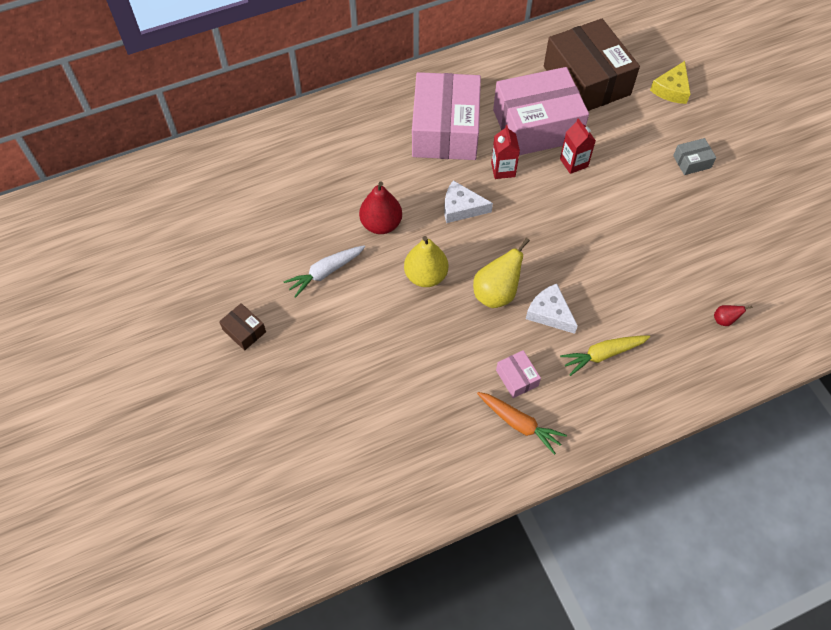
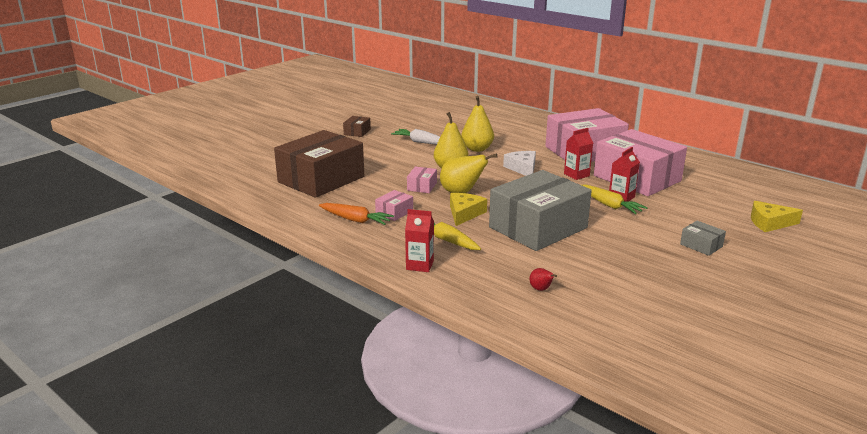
camera: 65 degrees right, 35 degrees down
(381, 224) = (477, 149): red pear -> yellow pear
(461, 325) = (422, 186): none -> pink box
(519, 424) = (355, 220): orange carrot -> orange carrot turned 75 degrees counterclockwise
(549, 313) = (464, 213): white cheese -> yellow cheese
(586, 80) = (714, 187): brown box -> brown box (321, 179)
(586, 182) = (609, 205): none -> yellow carrot
(608, 264) = (538, 227): none -> grey box
(645, 399) = (420, 265): none -> red carton

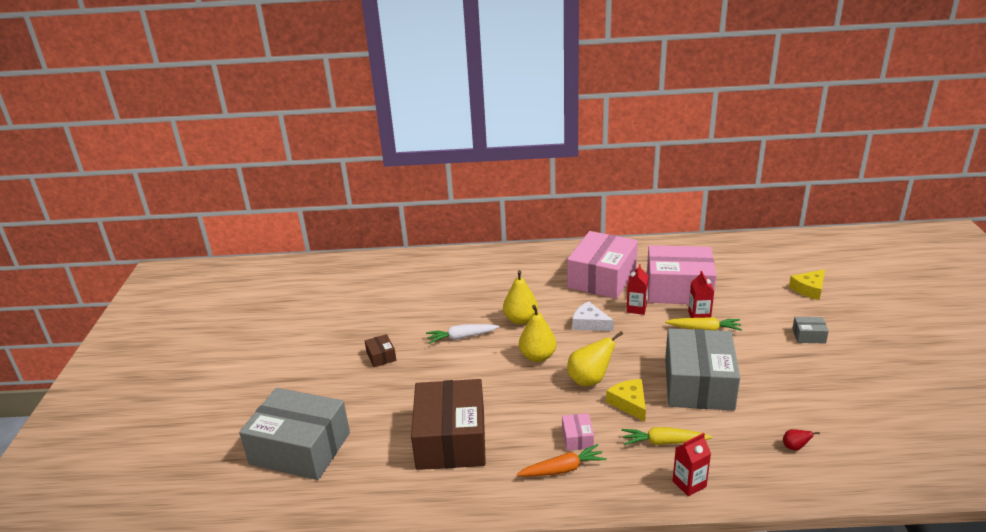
camera: 40 degrees left, 5 degrees up
(242, 149) = (300, 448): none -> grey box
(422, 186) = (549, 392): pink box -> none

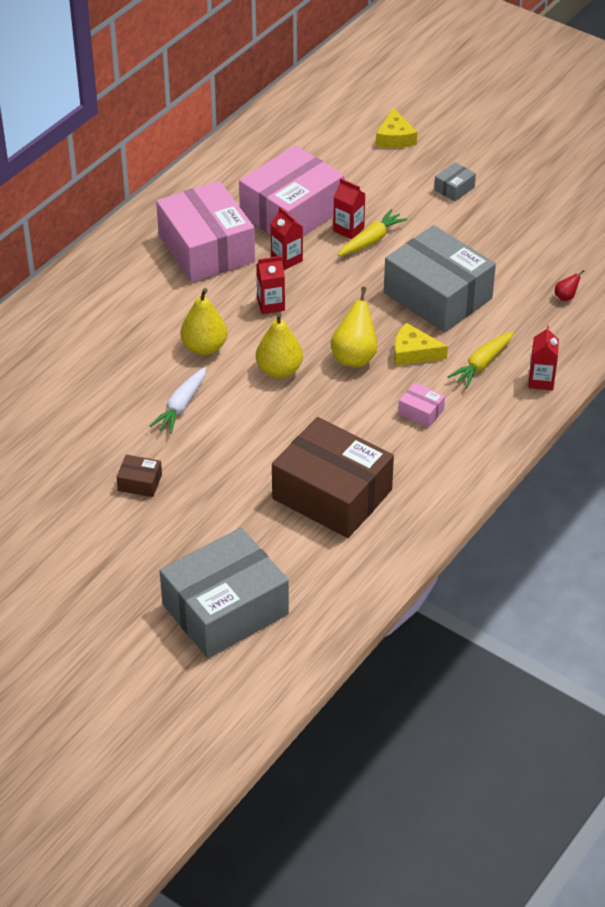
camera: 55 degrees left, 15 degrees up
(562, 469) = (448, 443): orange carrot -> none
(589, 323) = (271, 305): white cheese -> red carton

